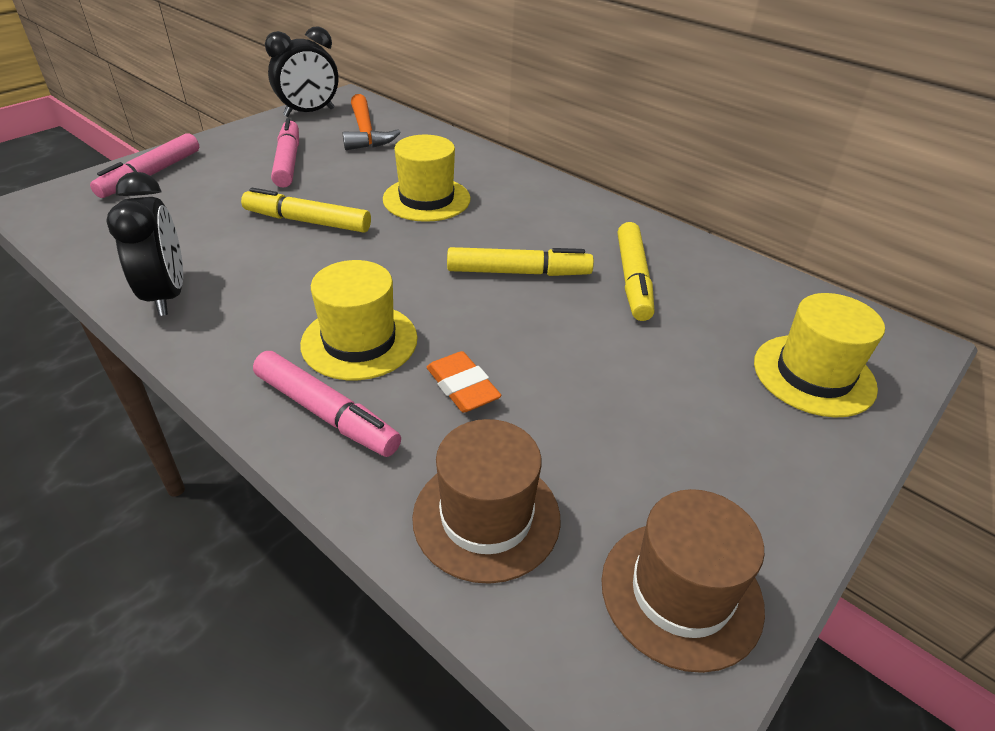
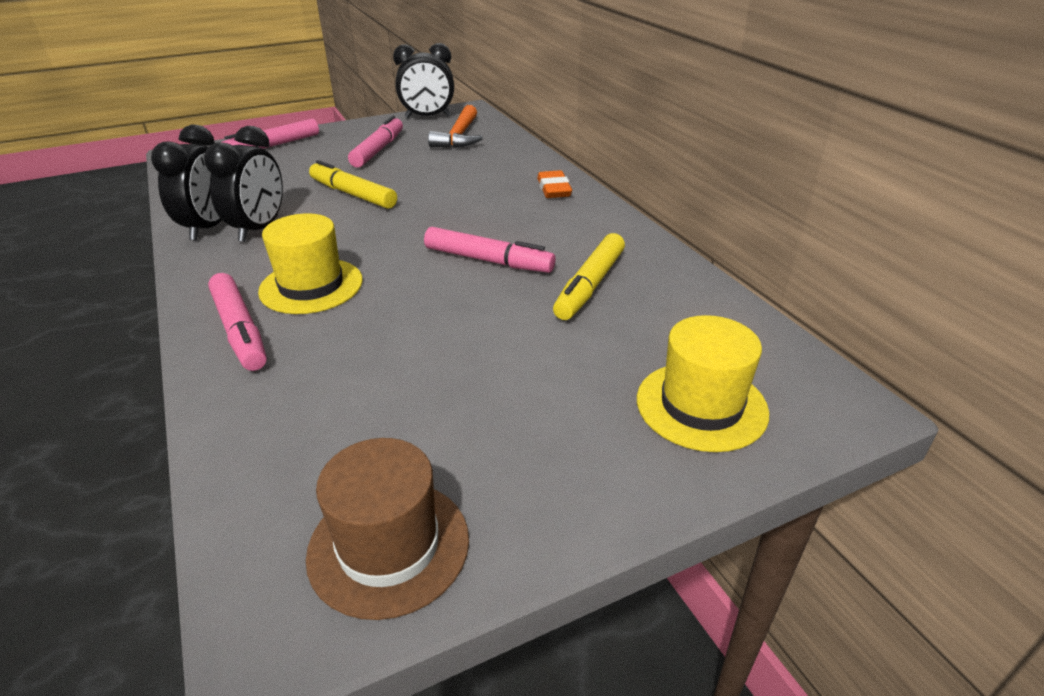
camera: 25 degrees right, 5 degrees down
(234, 285) = (259, 229): none -> black clock
(426, 199) = (462, 192): yellow hat -> none
(462, 387) = (358, 337): orange eraser -> orange eraser (554, 189)
(486, 517) = (285, 436): brown hat -> none
(518, 272) = (488, 260): yellow marker -> pink marker

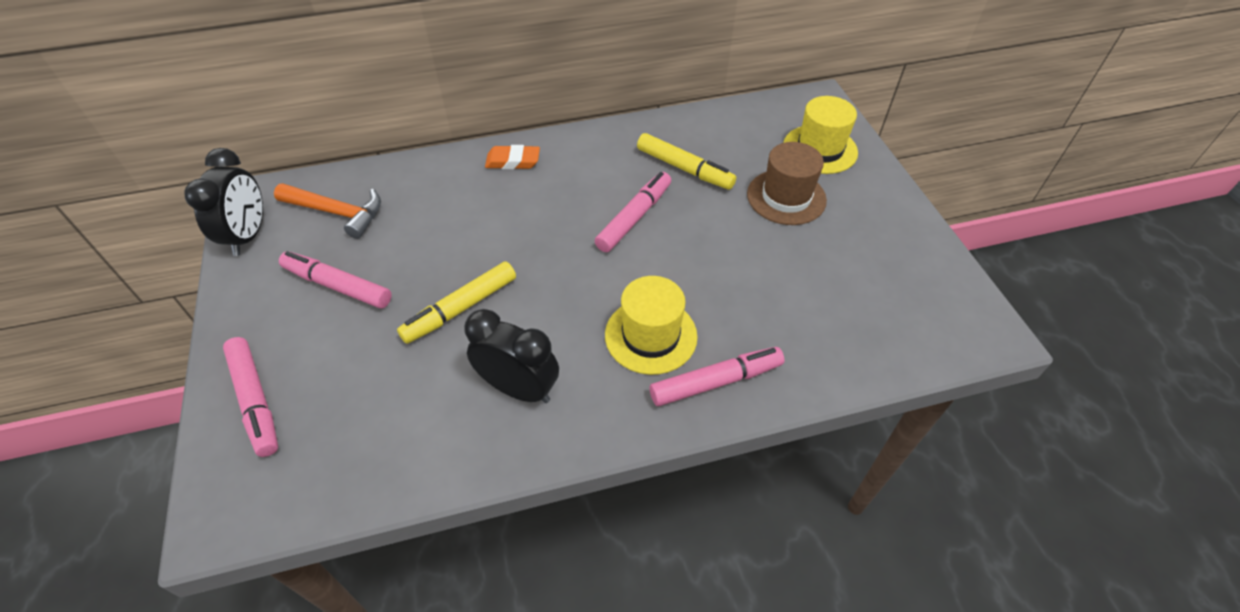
camera: 80 degrees left, 15 degrees up
(209, 227) = (498, 439): black clock -> none
(389, 546) = (933, 287): brown hat -> brown hat (786, 197)

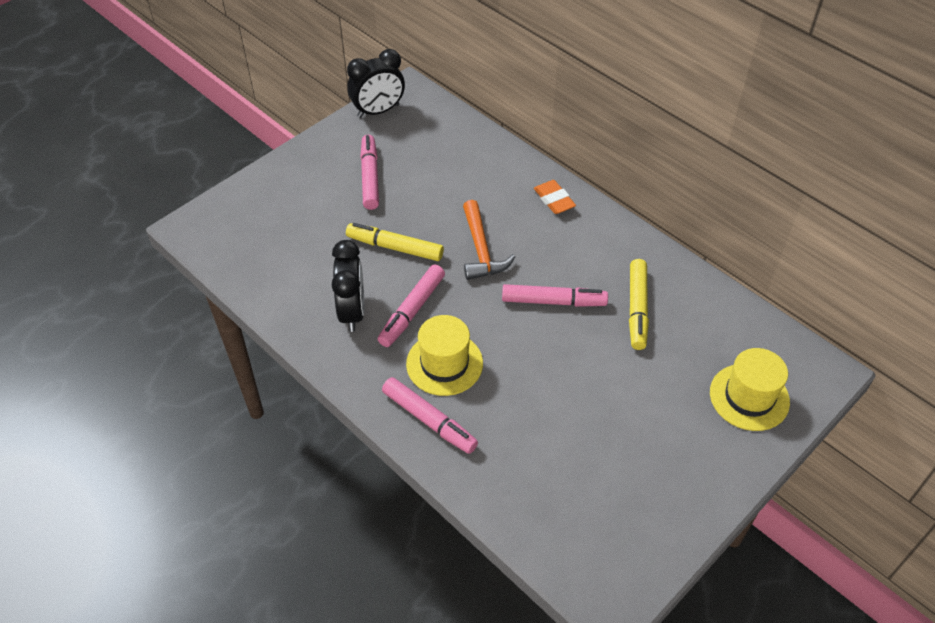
camera: 60 degrees right, 0 degrees up
(256, 400) = (266, 194): pink marker -> pink marker (412, 311)
(337, 212) = (429, 138): orange hammer -> orange hammer (481, 249)
(786, 197) = (661, 394): brown hat -> none

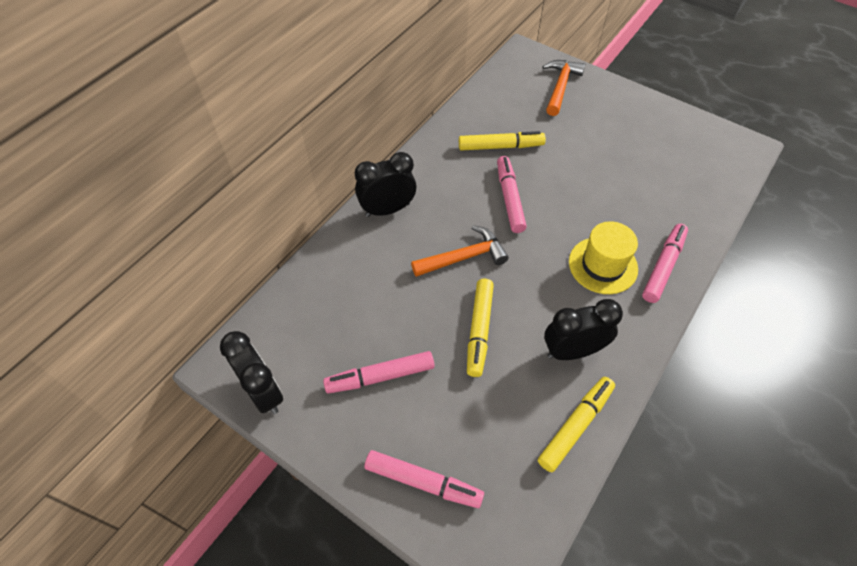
camera: 100 degrees left, 5 degrees up
(281, 296) = (575, 426): none -> yellow marker
(412, 311) = (554, 300): pink marker -> pink marker (423, 482)
(554, 200) = (387, 209): orange eraser -> black clock
(749, 397) = (560, 87): yellow hat -> orange hammer

